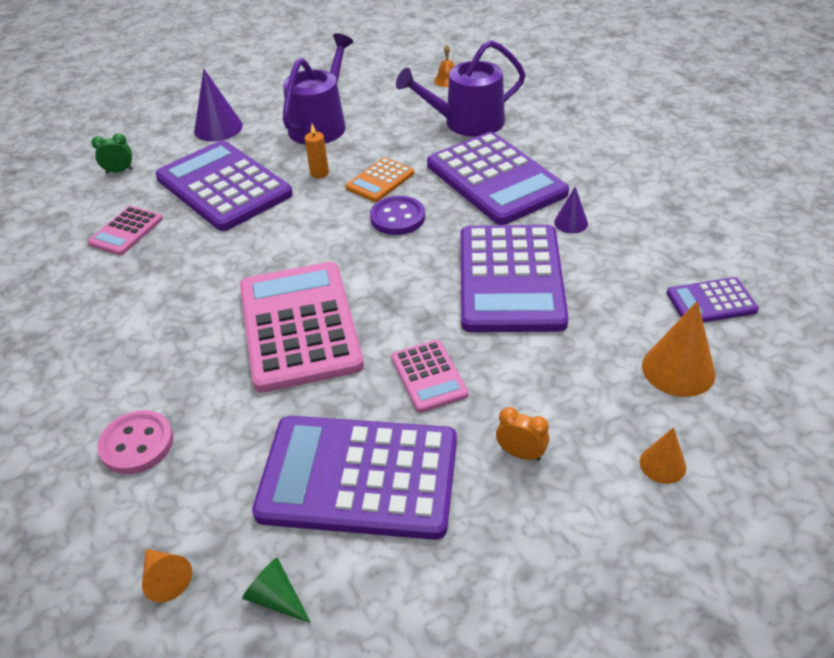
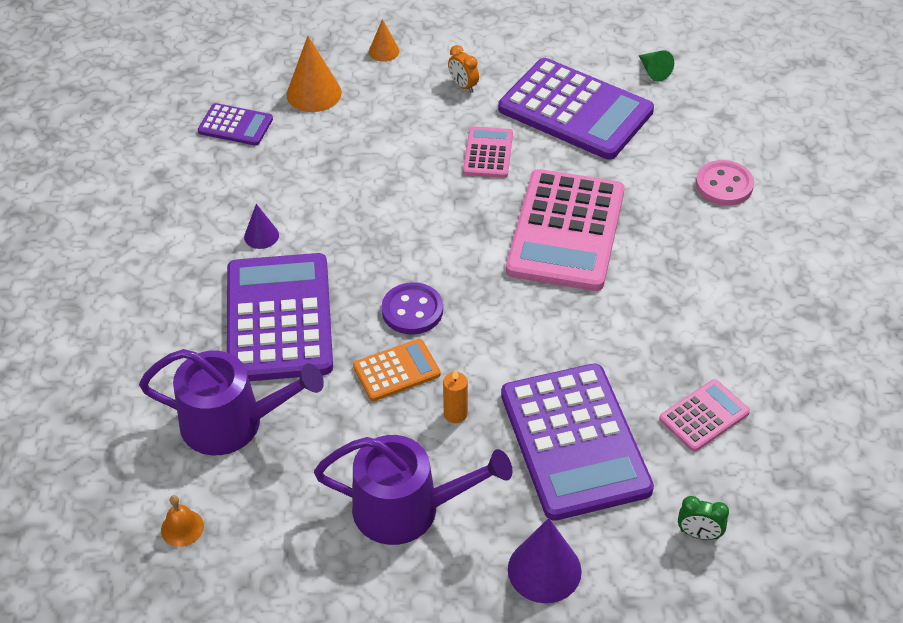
camera: 155 degrees left, 5 degrees up
(165, 578) = (717, 101): orange cone -> none
(320, 125) = (407, 509): purple watering can -> purple watering can turned 135 degrees counterclockwise
(511, 279) = (364, 203): purple calculator -> none

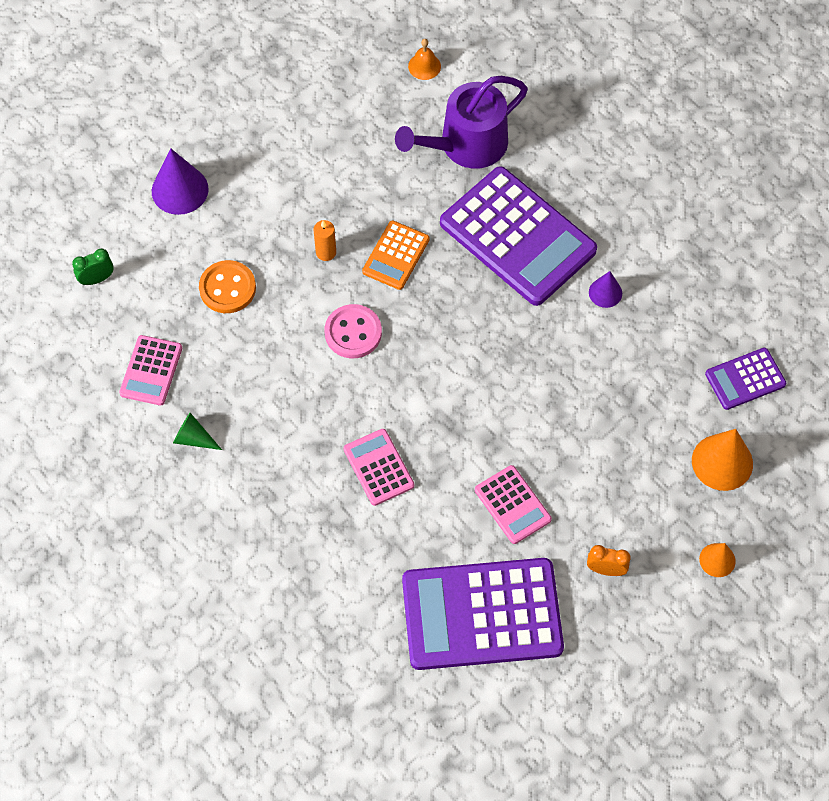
camera: 140 degrees right, 15 degrees up
(407, 509) = (299, 169): purple watering can -> none
(412, 310) = (430, 310): purple button -> none
(566, 231) = (378, 467): pink calculator -> pink calculator, size x0.48
(575, 441) = (227, 288): purple calculator -> orange button
(653, 71) = (452, 725): green cone -> green cone (193, 438)
(724, 185) = (285, 617): pink button -> pink button (353, 333)

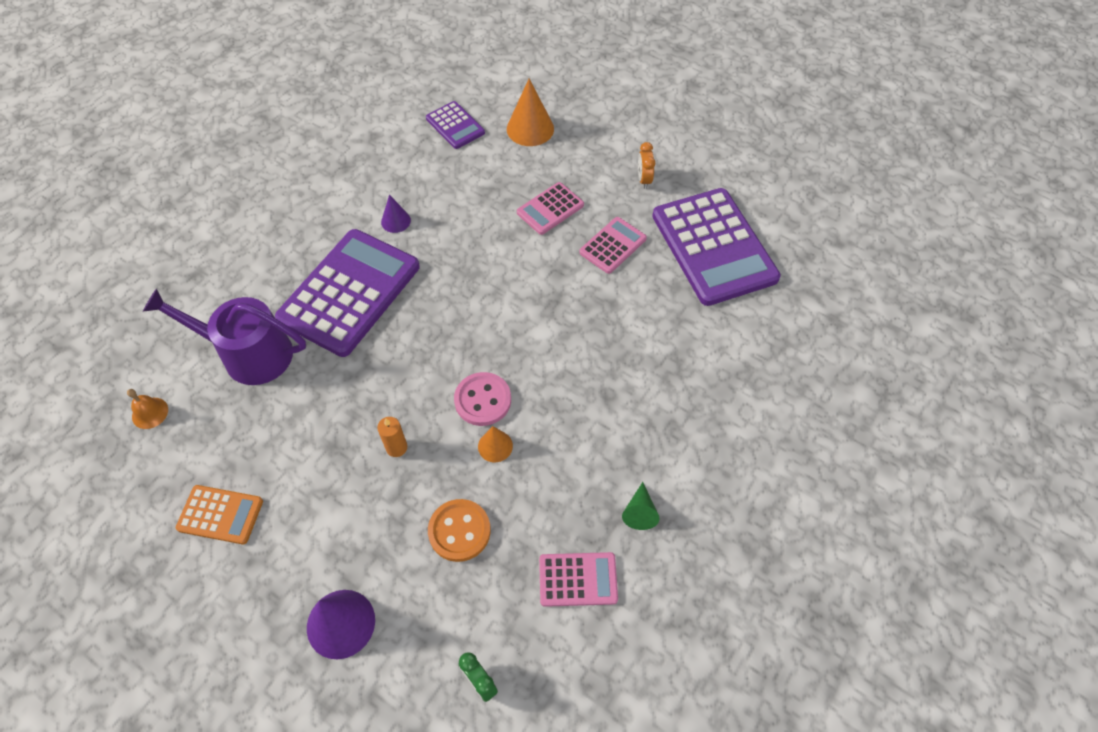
camera: 105 degrees left, 5 degrees down
(378, 467) = (614, 346): pink calculator -> pink calculator (550, 209)
(396, 255) = (388, 384): orange calculator -> orange calculator (220, 514)
(466, 145) = (249, 354): purple watering can -> purple watering can turned 150 degrees clockwise
(717, 560) = (610, 120): orange cone -> orange cone (495, 446)

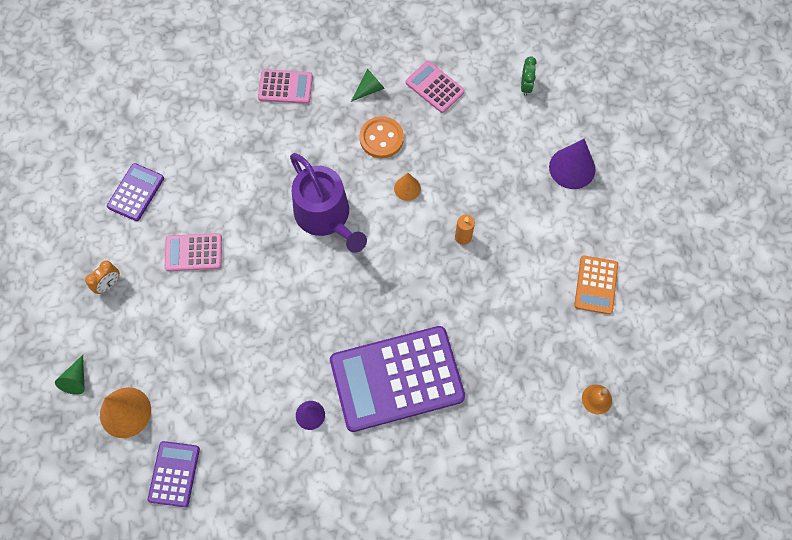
camera: 135 degrees left, 10 degrees up
(220, 514) = (596, 285): orange calculator -> orange calculator turned 135 degrees counterclockwise
(249, 354) = (502, 389): purple watering can -> purple watering can (326, 216)
(459, 531) = (471, 160): orange button -> orange button (381, 138)
(483, 400) = (387, 221): pink button -> none
(550, 209) = (197, 321): pink calculator -> pink calculator (285, 87)
(586, 119) = (76, 379): none -> green cone
(714, 247) = (136, 192): purple calculator -> purple calculator, size x0.48

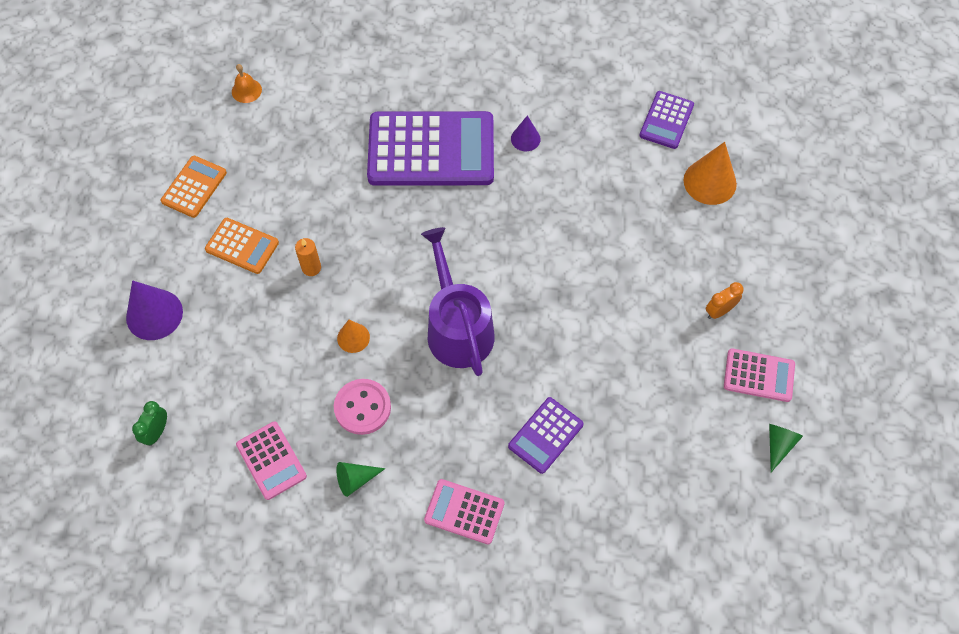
camera: 165 degrees left, 5 degrees down
(76, 379) = (759, 223): green cone -> green cone (779, 445)
(136, 192) = (679, 413): purple calculator -> purple calculator (545, 435)
(193, 252) = (618, 323): pink calculator -> pink calculator (759, 375)
(381, 138) = (362, 407): orange button -> pink button
(529, 241) = (242, 246): none -> orange calculator

